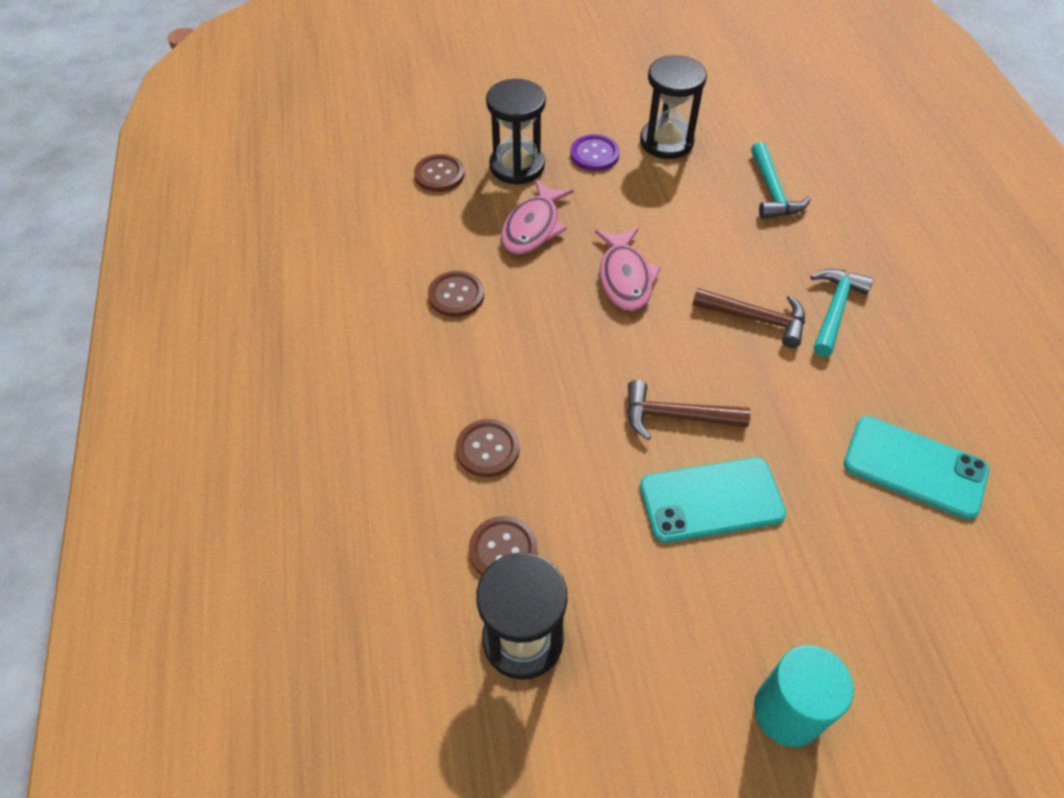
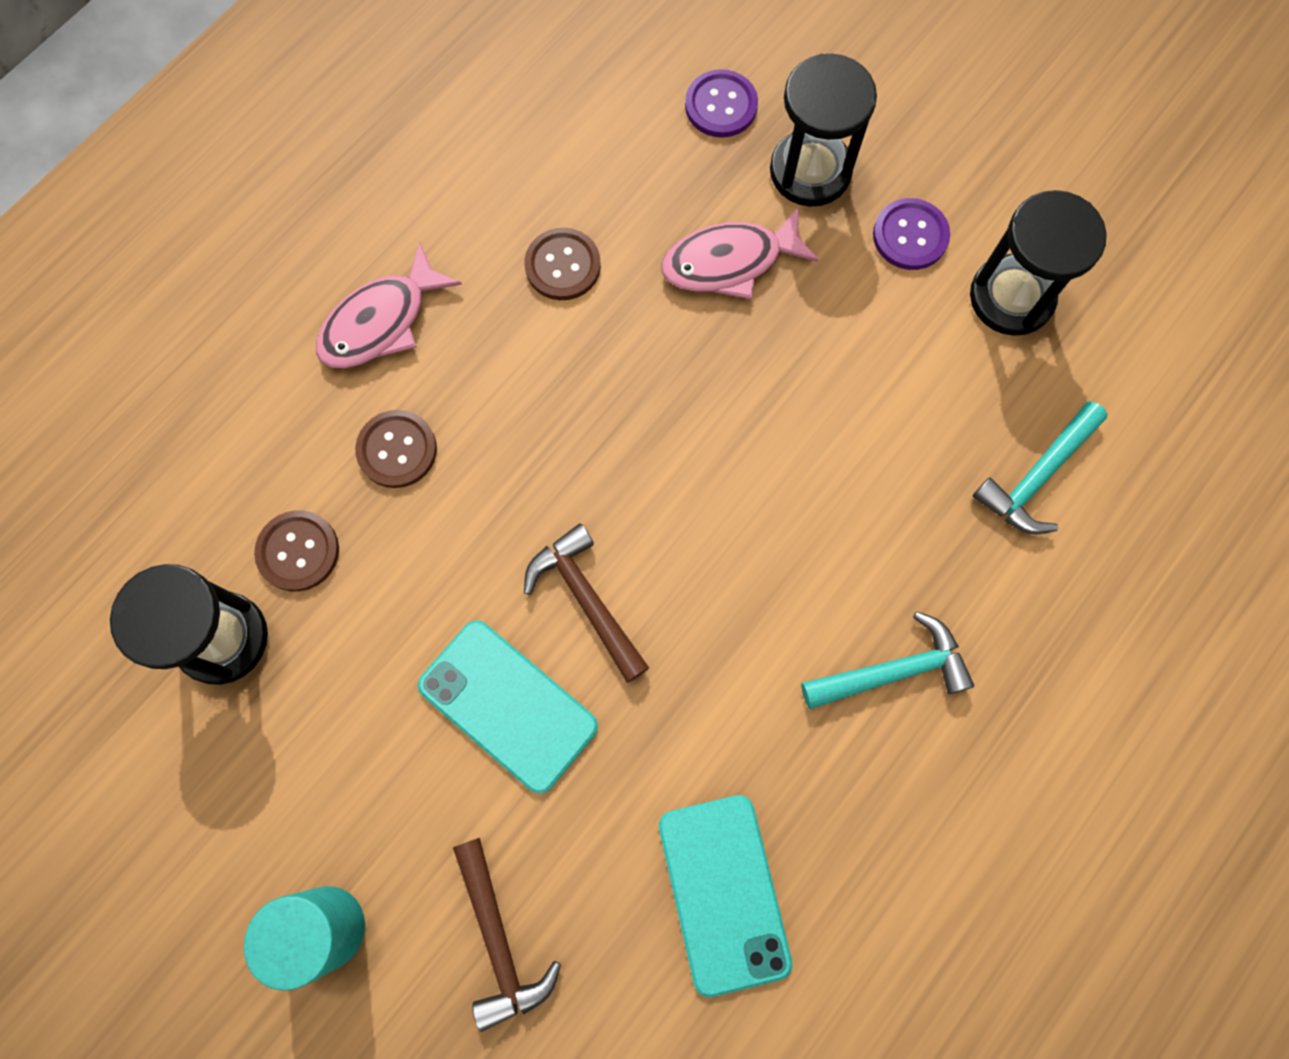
camera: 50 degrees right, 20 degrees up
(439, 174) = (721, 105): brown button -> purple button
(625, 278) = (739, 412): pink fish -> pink fish (381, 322)
(756, 319) = (800, 592): brown hammer -> brown hammer (498, 940)

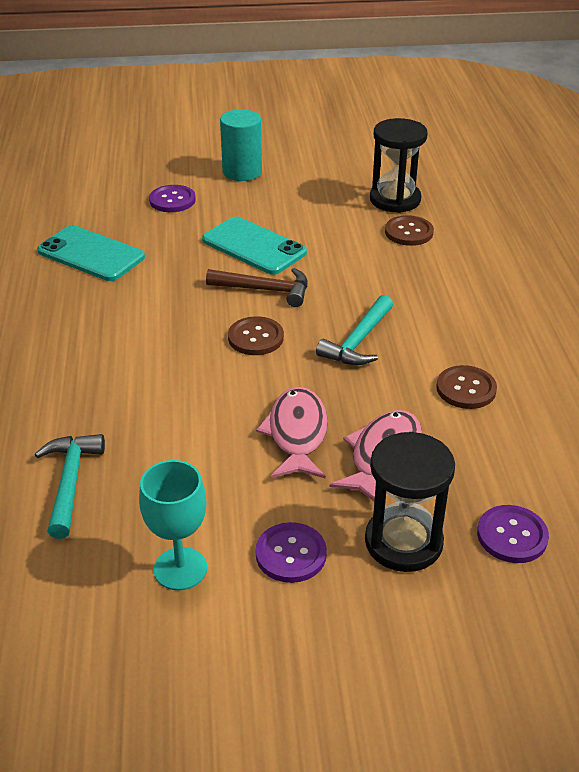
camera: 135 degrees right, 35 degrees down
(381, 322) = (508, 311): pink fish -> pink fish (297, 434)
(397, 450) = (423, 279): brown button -> brown button (255, 338)
(498, 940) = (172, 200): brown hammer -> purple button
(508, 706) = (254, 246): turquoise phone -> turquoise phone turned 45 degrees clockwise
(893, 671) = (80, 355): turquoise hammer -> turquoise hammer (358, 341)
(1011, 297) = (180, 569): black hourglass -> turquoise goblet

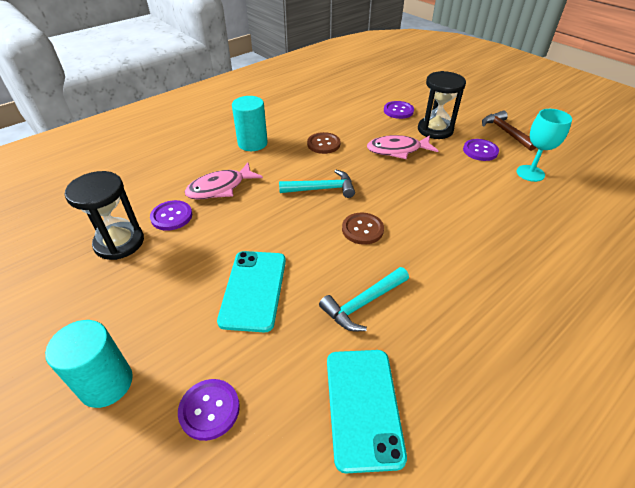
camera: 125 degrees left, 5 degrees up
(70, 482) = (552, 234): turquoise hammer -> turquoise hammer (363, 303)
(265, 290) = (308, 251): brown hammer -> brown hammer (505, 132)
(297, 434) = (417, 178): pink fish -> pink fish (220, 188)
(409, 232) = (171, 216): brown button -> purple button
(522, 327) = (252, 143): none -> turquoise cylinder

